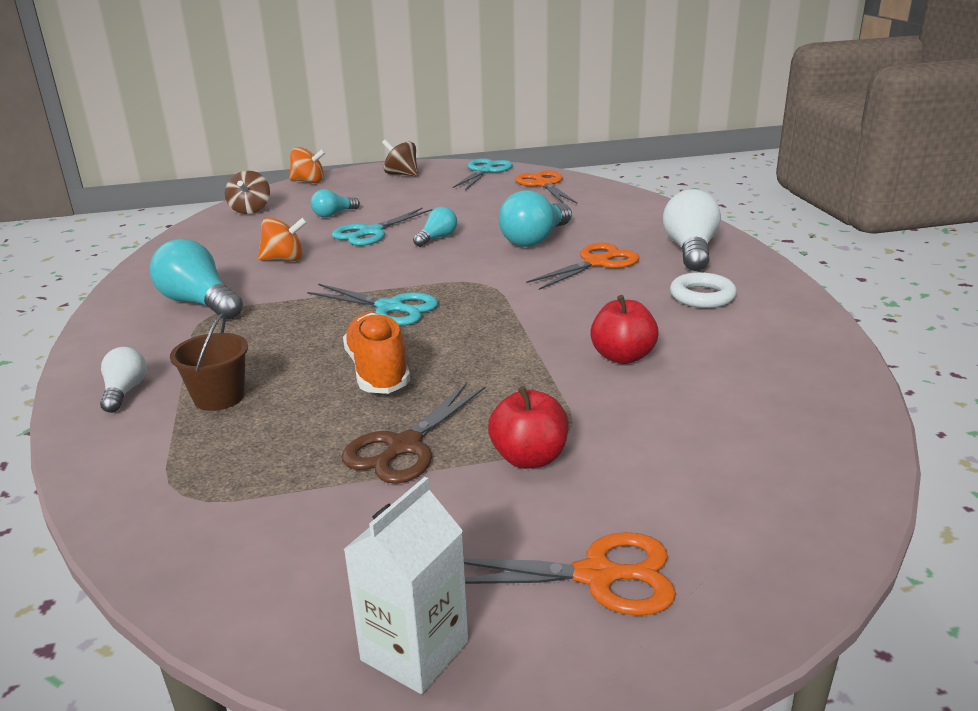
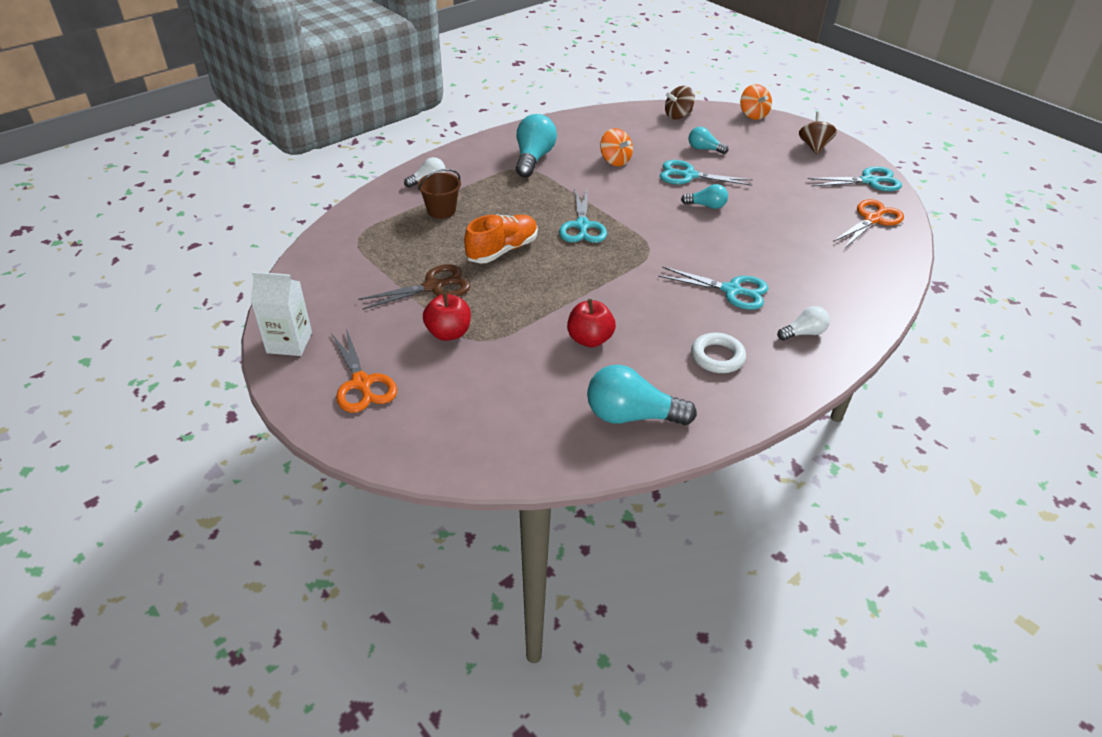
camera: 60 degrees right, 15 degrees up
(404, 446) = (433, 287): brown scissors -> brown scissors turned 150 degrees clockwise
(535, 239) = (748, 249): turquoise light bulb -> turquoise light bulb (632, 416)
(596, 263) = (731, 290): orange scissors -> turquoise scissors
(690, 250) = (803, 333): white light bulb -> white light bulb, size x0.56

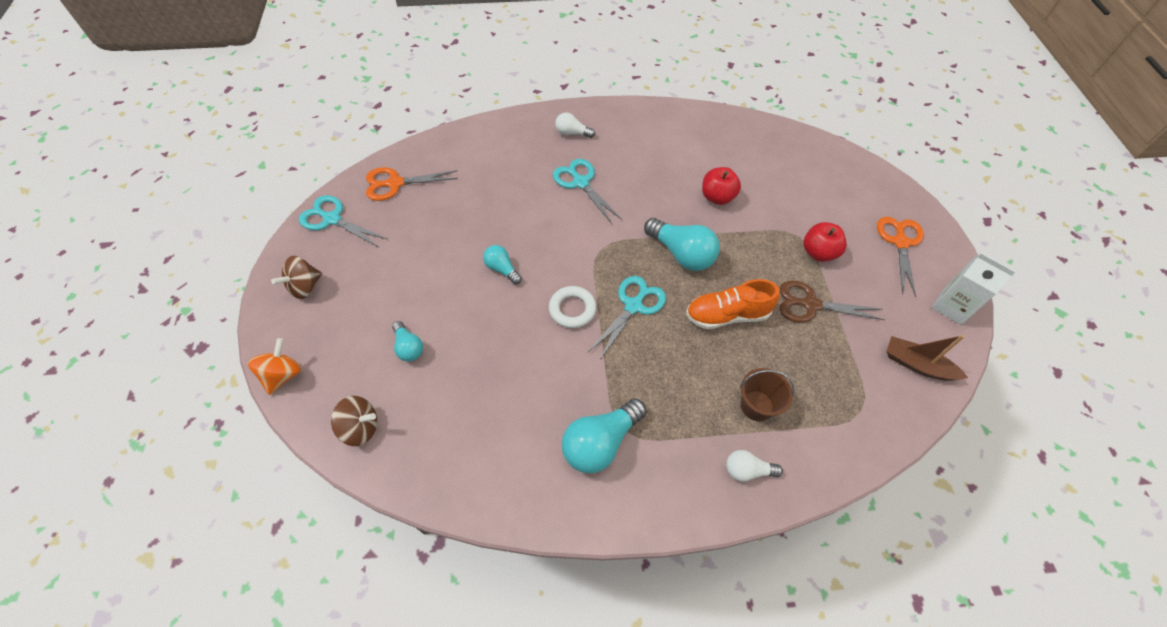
camera: 145 degrees left, 15 degrees up
(317, 283) = (917, 365): none -> brown boat
(615, 161) = (517, 383): orange spinning top -> none
(632, 416) = (731, 140): turquoise light bulb -> turquoise light bulb (681, 254)
(689, 175) = (471, 316): turquoise scissors -> none
(717, 357) = (644, 146): white ring -> white ring (572, 309)

